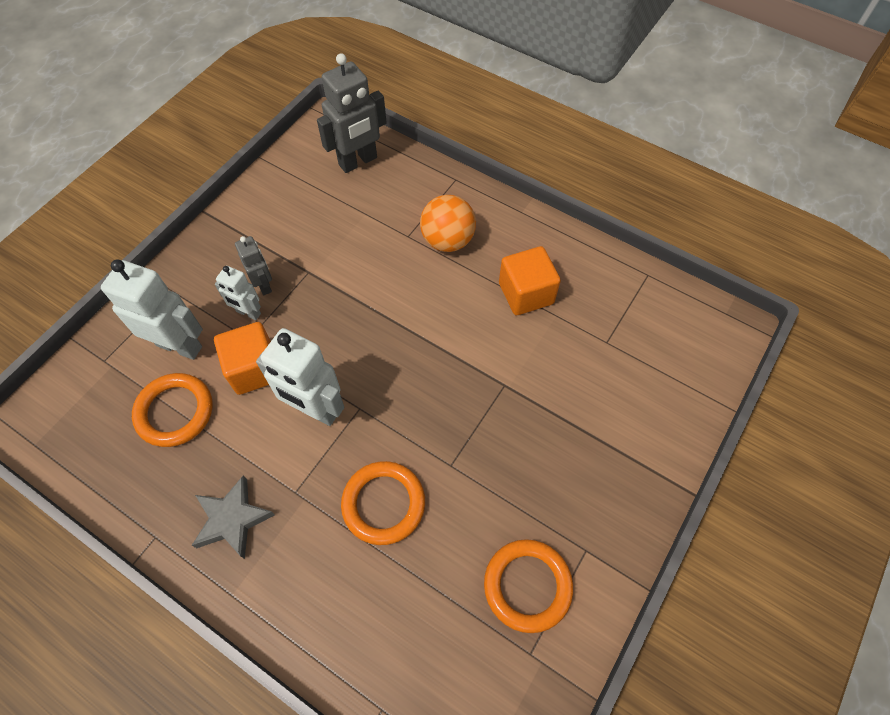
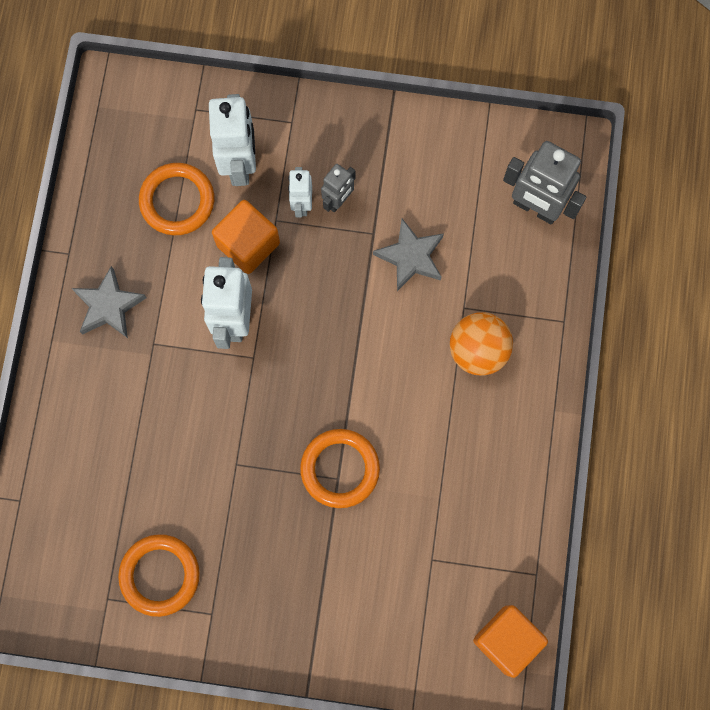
camera: 65 degrees right, 15 degrees up
(344, 254) = (410, 257): none -> grey star
(383, 504) = (176, 423): orange ring -> orange ring (340, 469)
(526, 293) = (451, 457): orange cube -> orange cube (506, 640)

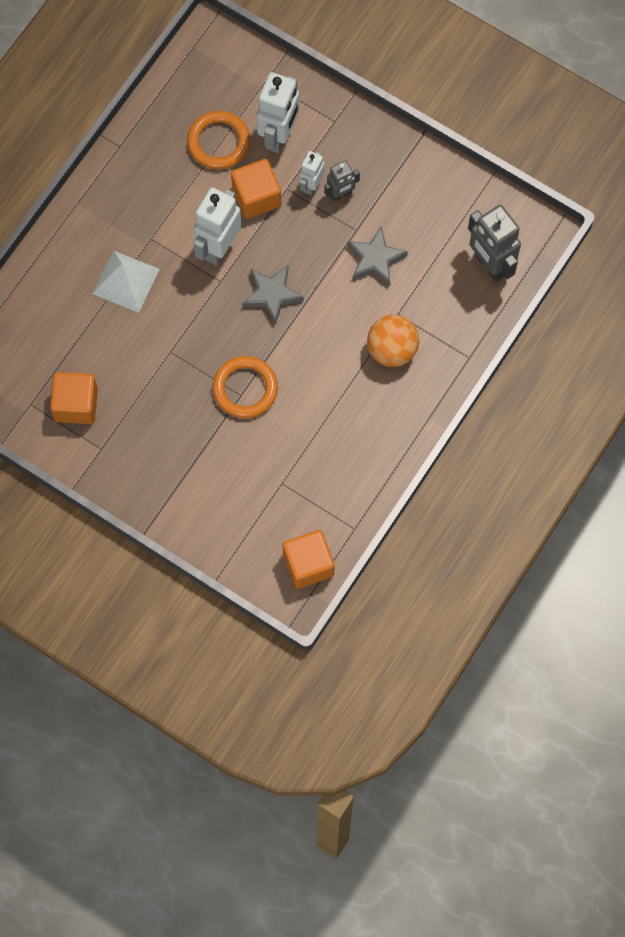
camera: 25 degrees right, 5 degrees down
(109, 306) = (131, 197): grey star -> grey star (272, 294)
(148, 405) = (125, 281): none -> white pyramid
(160, 575) = (76, 404): orange ring -> orange cube

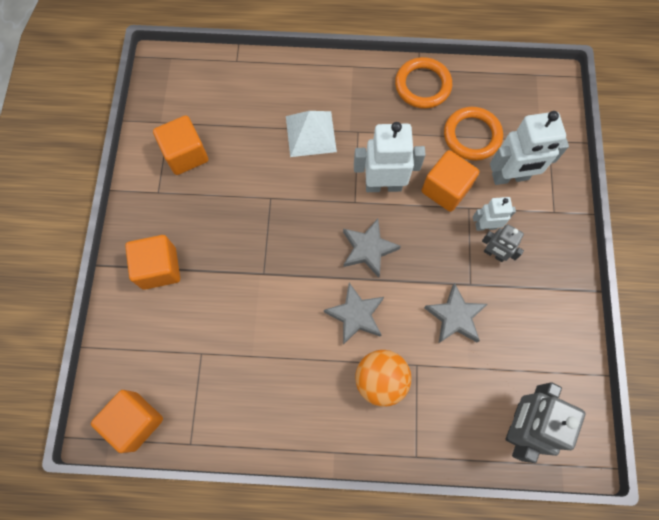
camera: 60 degrees right, 0 degrees up
(179, 482) = (159, 268): none -> orange cube
(245, 389) = (271, 274): orange ring -> orange ring (422, 85)
(325, 338) = (355, 315): none -> grey star

